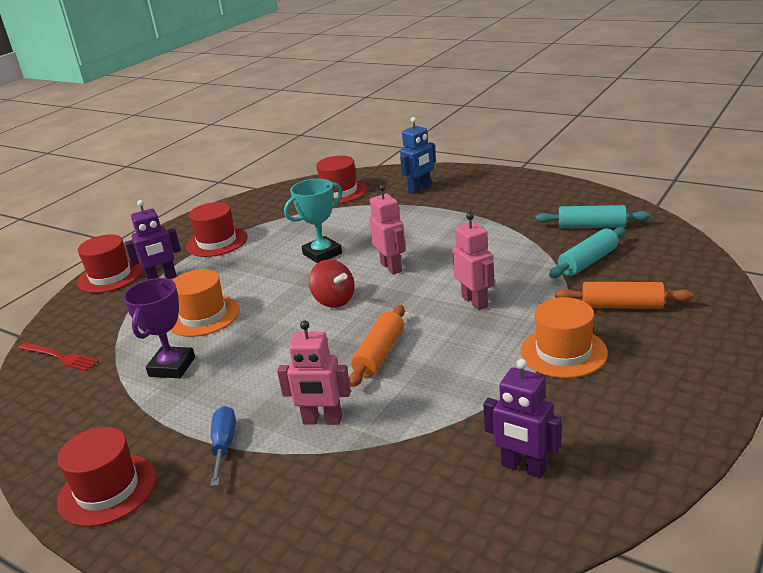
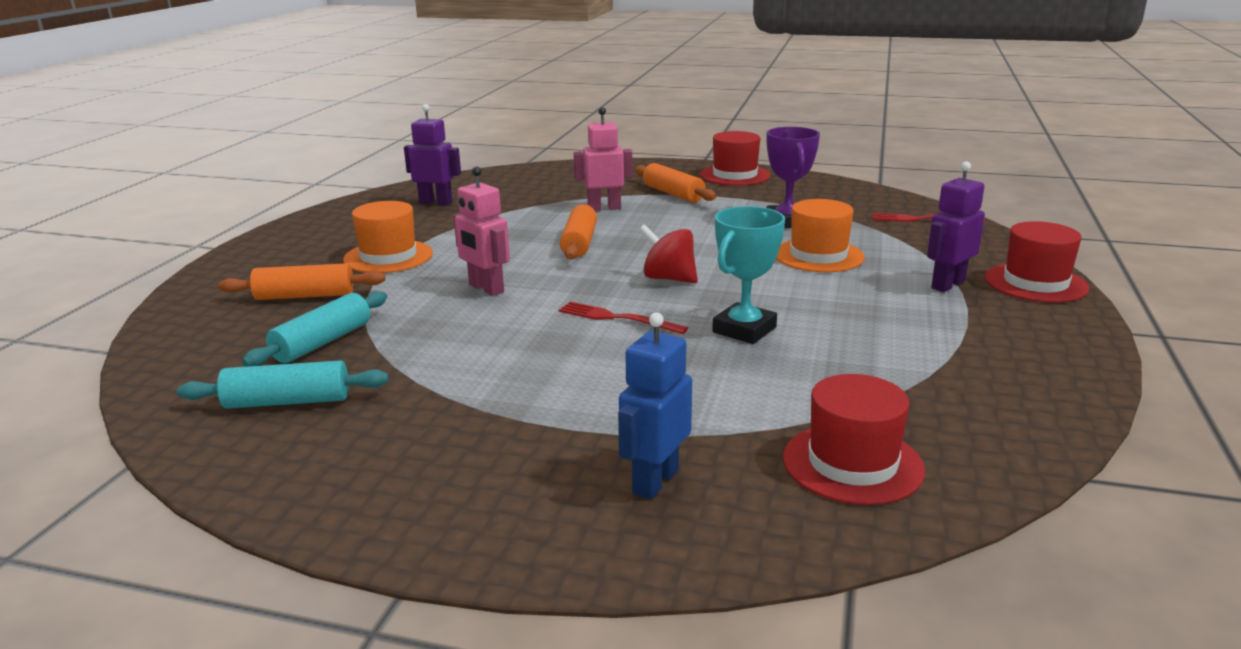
camera: 160 degrees right, 5 degrees down
(217, 242) = (956, 337): red hat -> none
(224, 445) = (673, 194): blue screwdriver -> orange rolling pin
(391, 267) = (617, 318): pink robot -> red fork

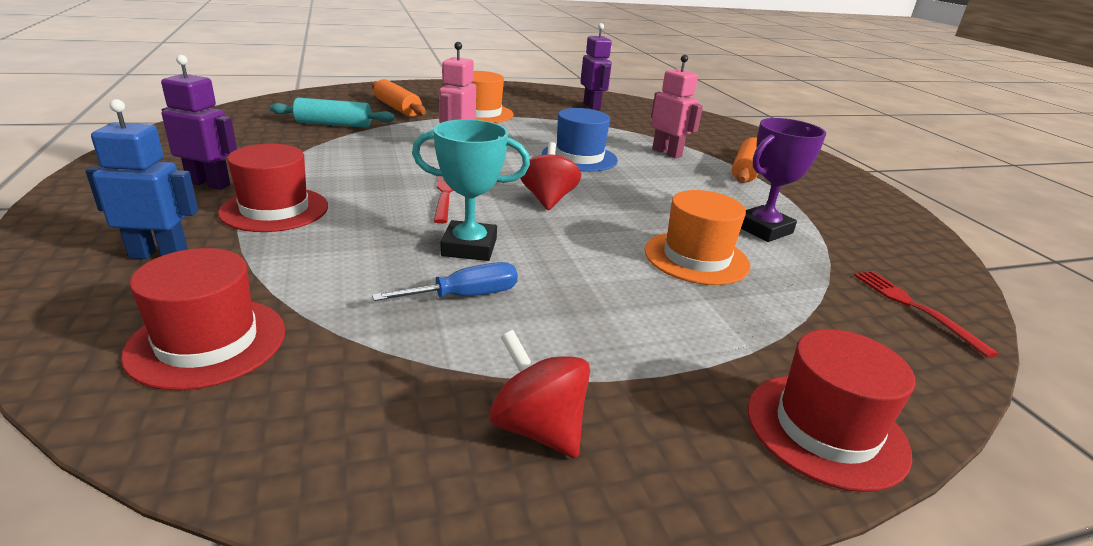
camera: 55 degrees right, 5 degrees up
(287, 402) = (248, 133): turquoise rolling pin -> none
(579, 243) = (579, 157): orange rolling pin -> blue hat
(735, 175) = (845, 187): red hat -> red hat (274, 209)
(831, 347) = (465, 296): none -> blue screwdriver
(947, 285) = (721, 351): purple robot -> purple robot (209, 184)
(1011, 358) = (537, 428): none -> red spinning top

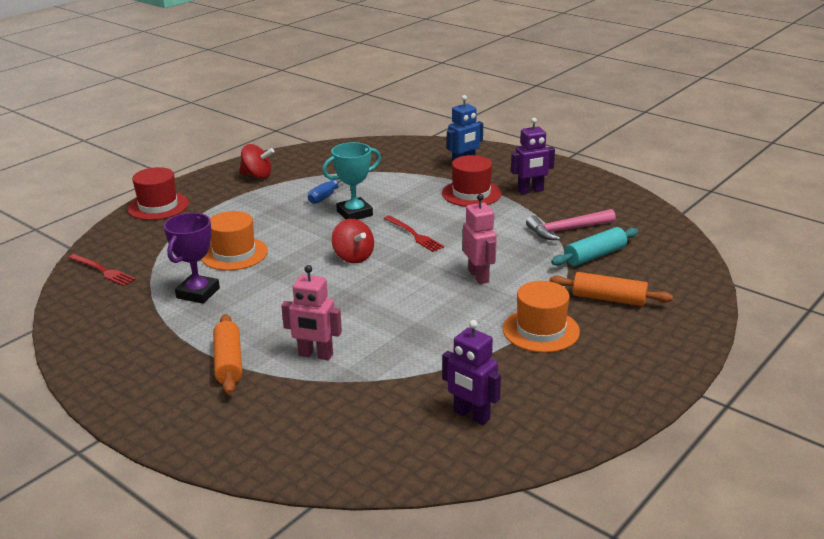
camera: 150 degrees right, 0 degrees up
(207, 342) = (387, 157): red hat -> none
(297, 143) = (566, 230): none -> pink hammer
(579, 157) = (380, 308): blue hat -> none

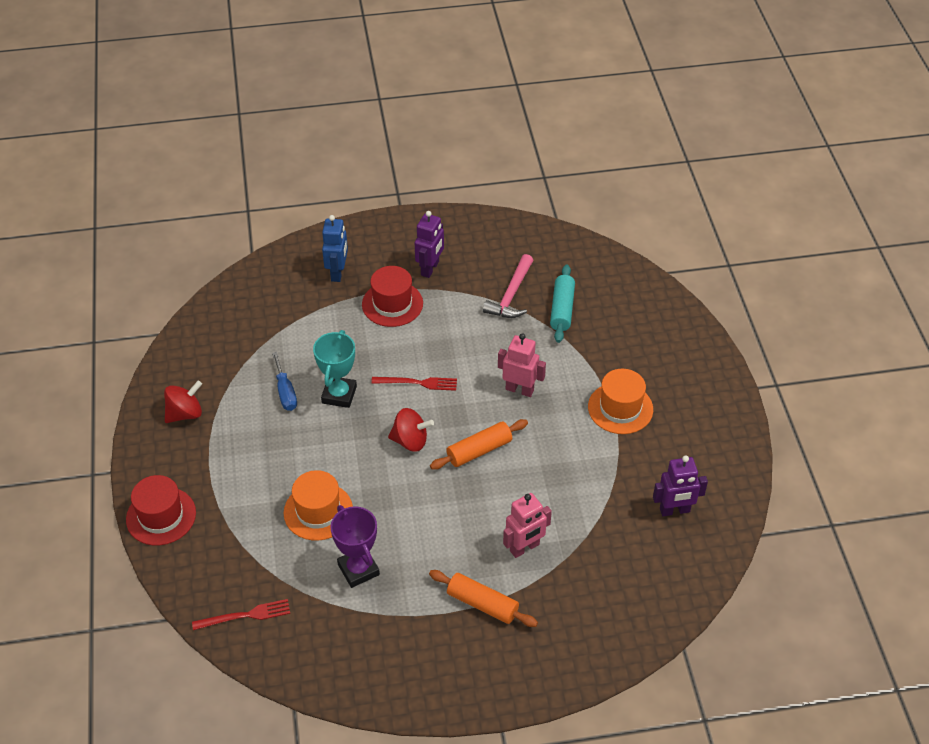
camera: 50 degrees left, 20 degrees up
(609, 299) = (621, 346): orange rolling pin -> orange rolling pin (479, 450)

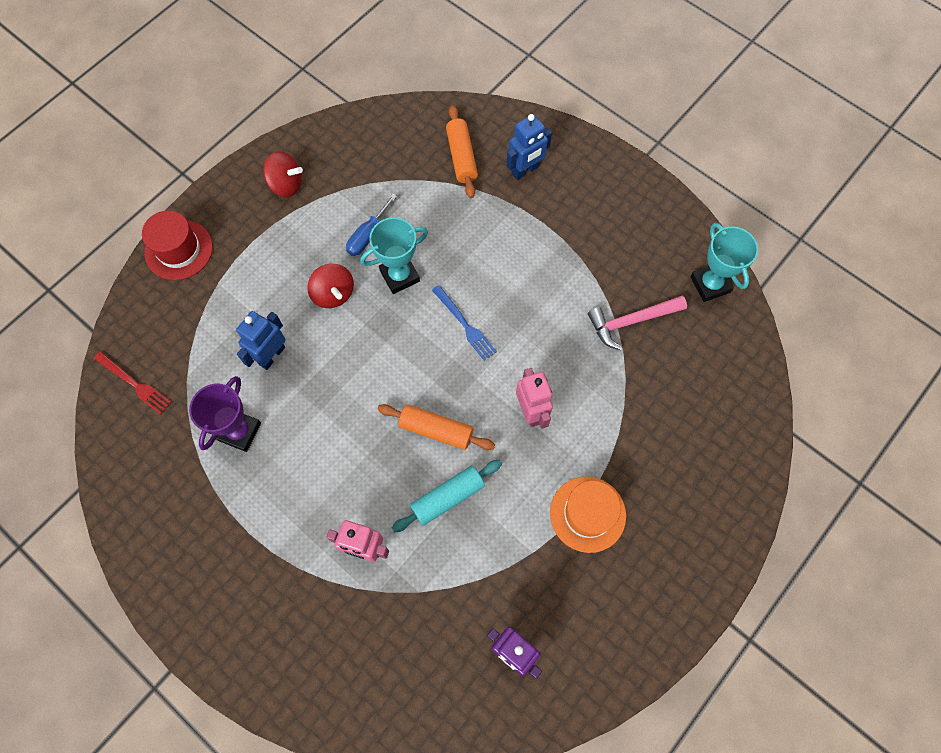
camera: 50 degrees right, 20 degrees up
(318, 511) = (271, 355): orange hat -> blue robot
(392, 304) = (531, 237): red hat -> none
(410, 441) = (399, 368): red spinning top -> red spinning top (333, 294)
(417, 383) = (465, 324): red fork -> blue fork
(430, 268) = (598, 234): purple robot -> none
(482, 604) = (280, 557): orange rolling pin -> orange rolling pin (461, 157)
(528, 239) = (710, 284): none -> turquoise trophy
(562, 309) = (656, 376): turquoise rolling pin -> turquoise rolling pin (447, 497)

